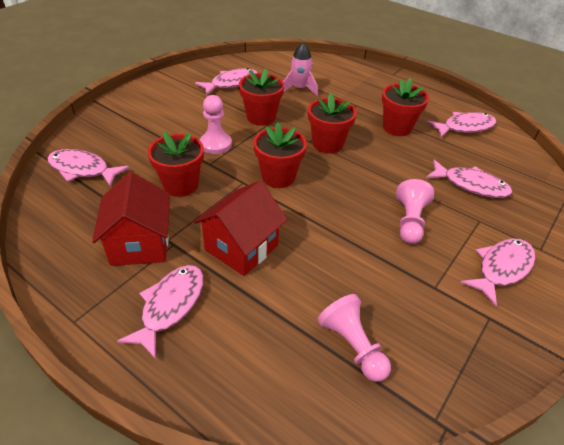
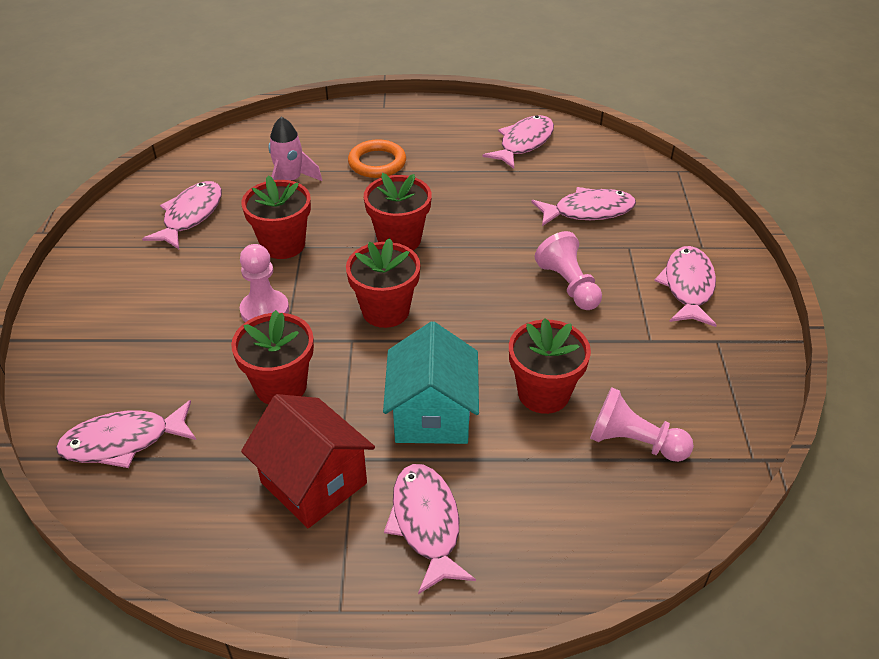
camera: 35 degrees left, 0 degrees up
(241, 247) = (432, 415): red house -> turquoise house
(358, 100) = (377, 163): none -> orange ring
(397, 128) = (455, 179): red flower pot -> red flower pot (543, 393)

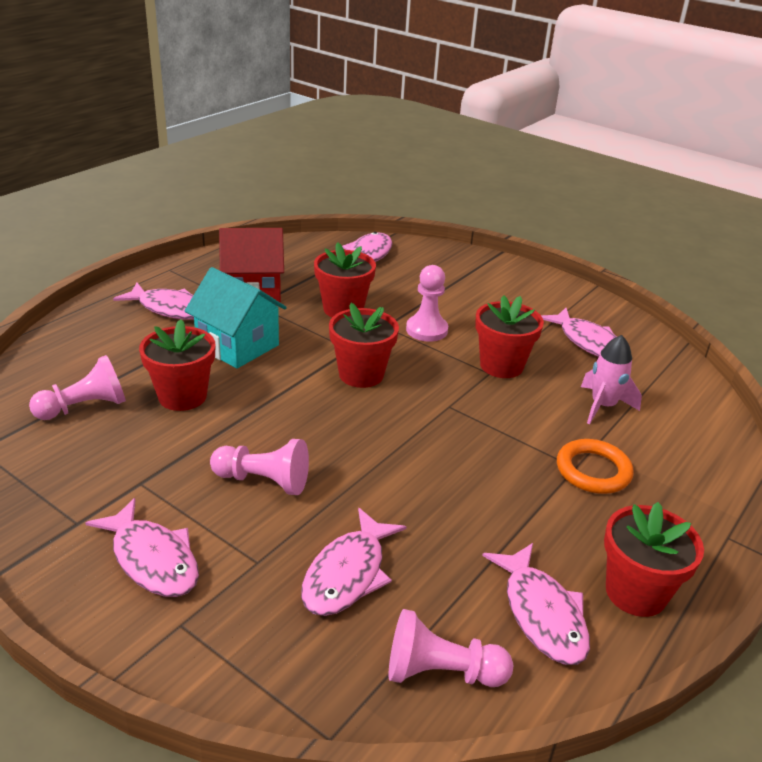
camera: 125 degrees right, 10 degrees down
(399, 239) = (444, 422): red flower pot -> red flower pot (635, 592)
(601, 157) = (441, 672): none -> pink pawn

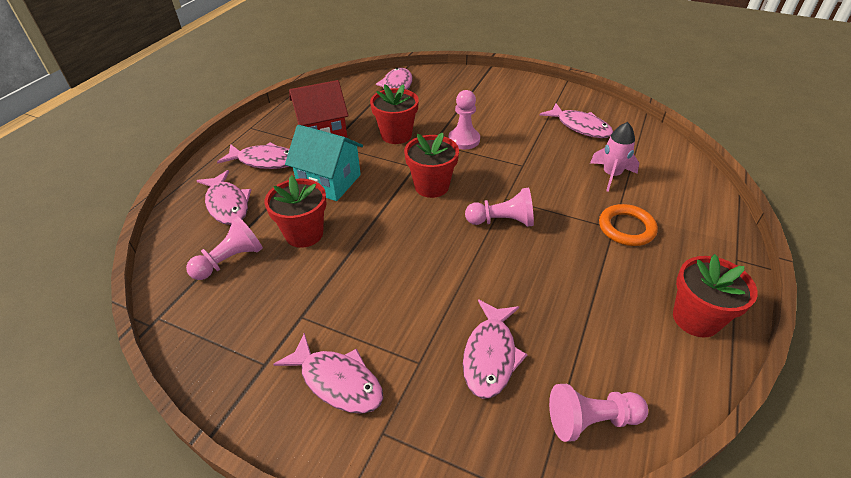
camera: 10 degrees left, 10 degrees up
(263, 481) = (395, 292): pink pawn -> pink pawn (502, 221)
(501, 365) = (528, 158): red flower pot -> none
(542, 614) = (640, 353): pink fish -> pink fish (227, 204)

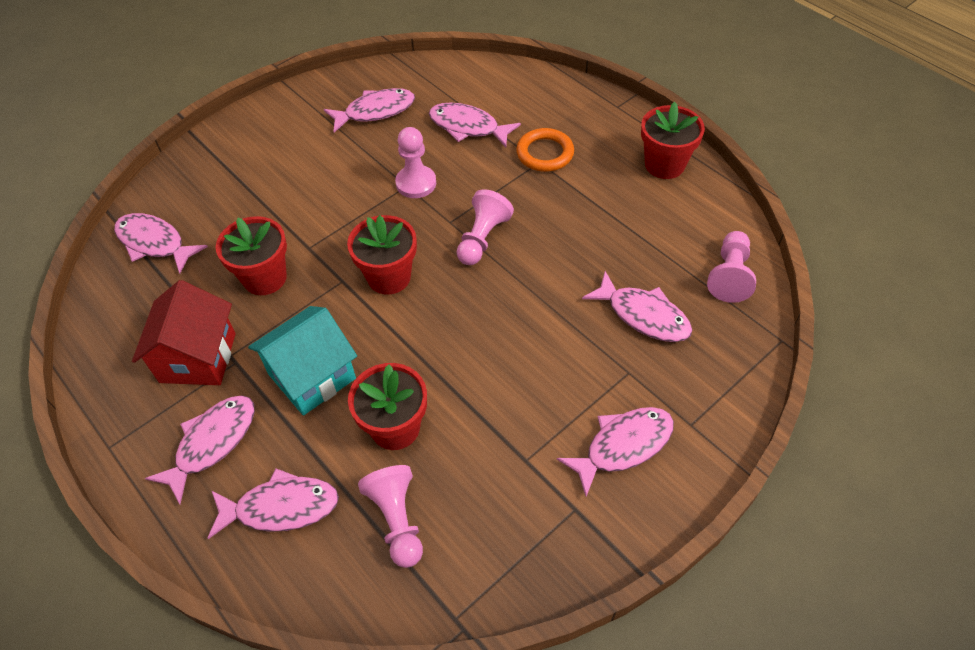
camera: 65 degrees left, 10 degrees up
(464, 140) = (325, 217): pink pawn -> pink pawn (416, 183)
(611, 175) = (468, 127): pink rocket -> pink fish

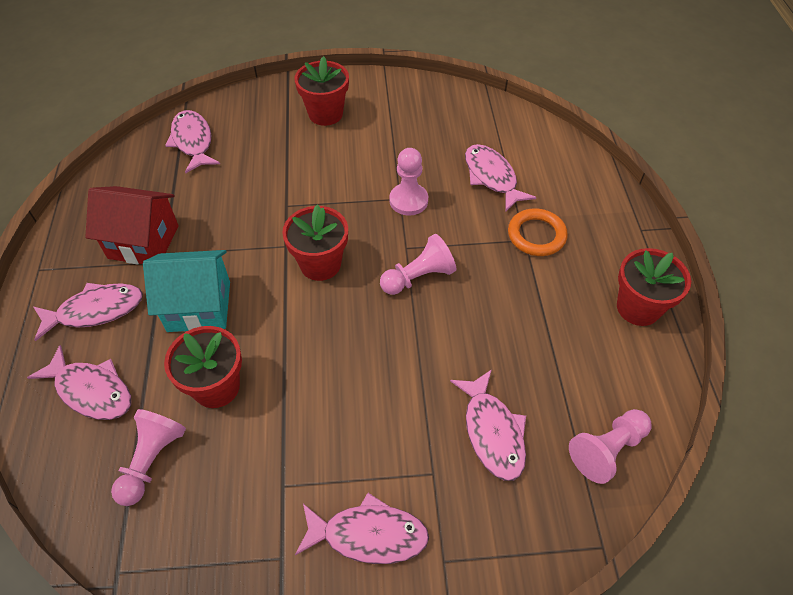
camera: 35 degrees right, 0 degrees up
(198, 357) = (143, 242): red house -> red house turned 60 degrees clockwise
(265, 278) = (237, 210): red flower pot -> red flower pot (325, 114)
(375, 111) = (430, 125): pink fish -> none

